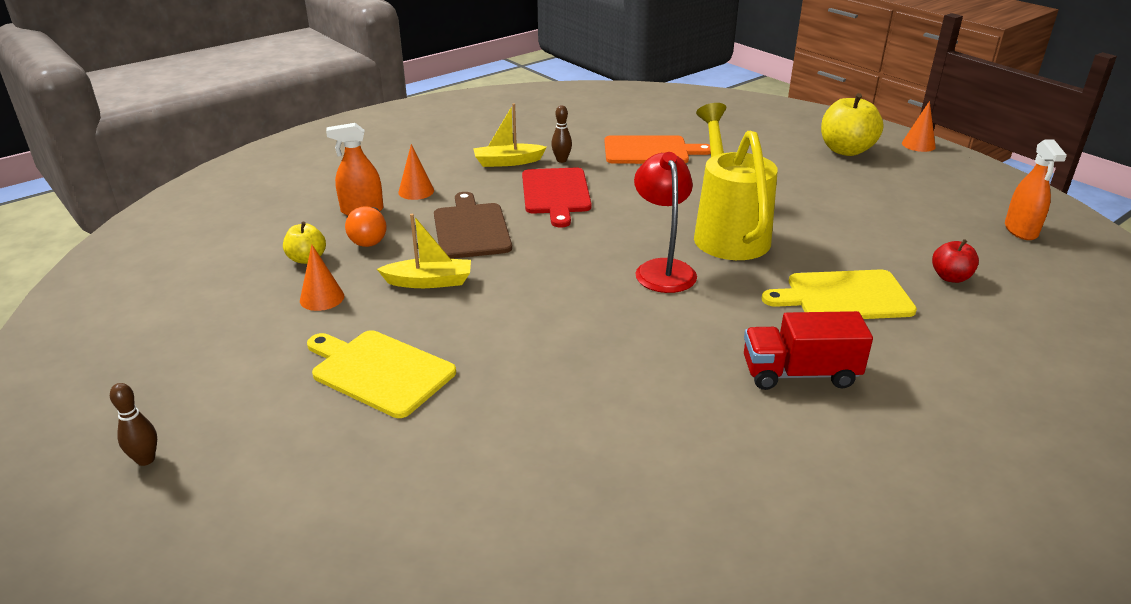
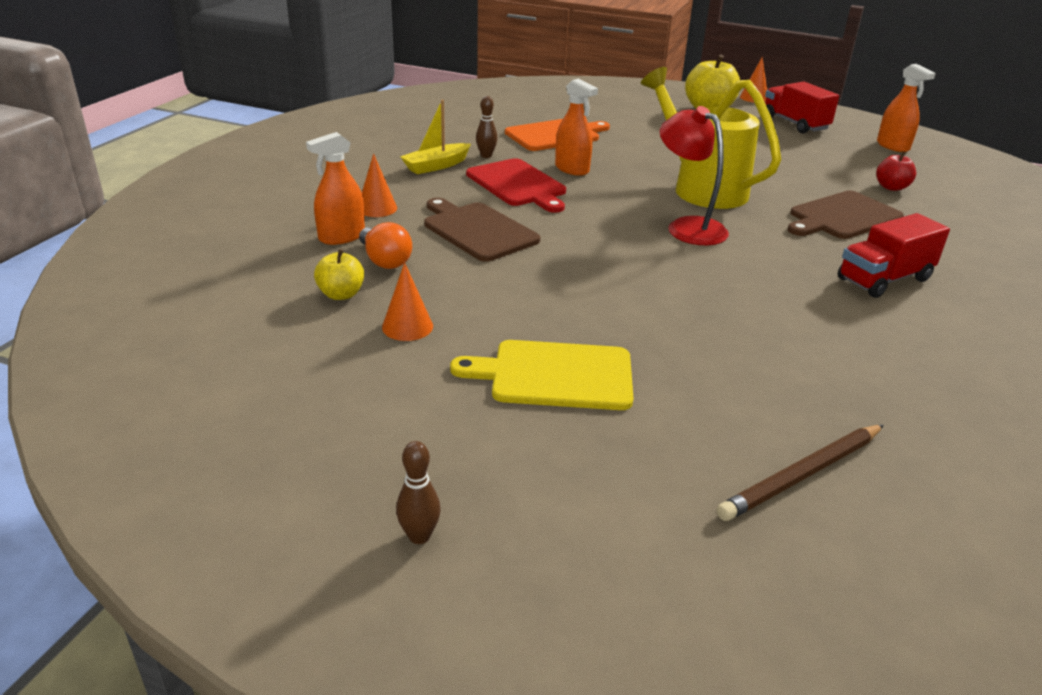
camera: 30 degrees left, 0 degrees up
(429, 282) = (498, 285): yellow boat -> none
(468, 526) = (803, 475): none -> brown pencil
(623, 188) = (572, 169): none -> orange spray bottle
(844, 297) = (843, 217): yellow cutting board -> brown cutting board
(928, 182) = (794, 124): none -> red truck

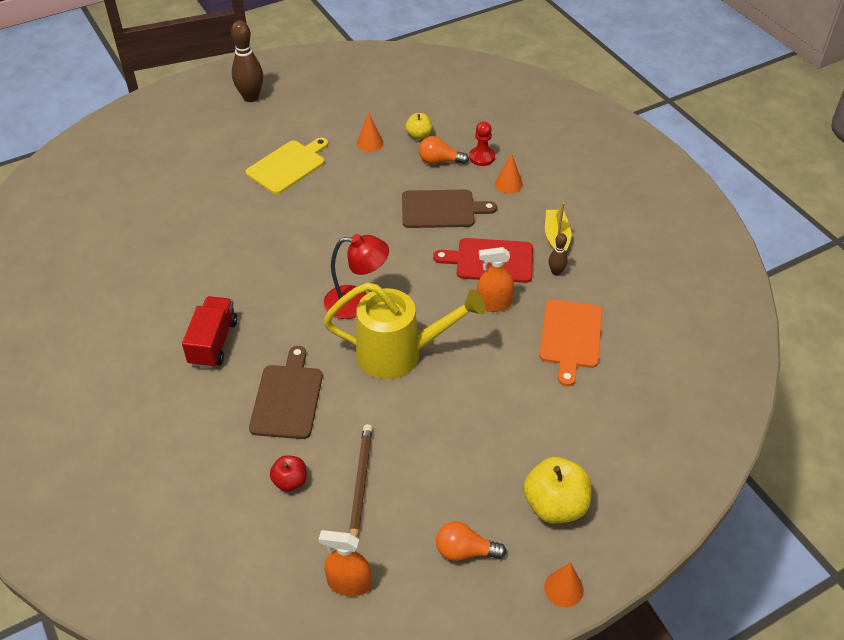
camera: 130 degrees right, 15 degrees up
(342, 237) = (482, 157): orange spray bottle -> red pawn
(419, 536) = (251, 97): brown bowling pin -> brown bowling pin, size x1.95
(794, 124) = (465, 551): red truck -> orange light bulb
(803, 475) = (162, 192): brown pencil -> brown pencil (360, 484)

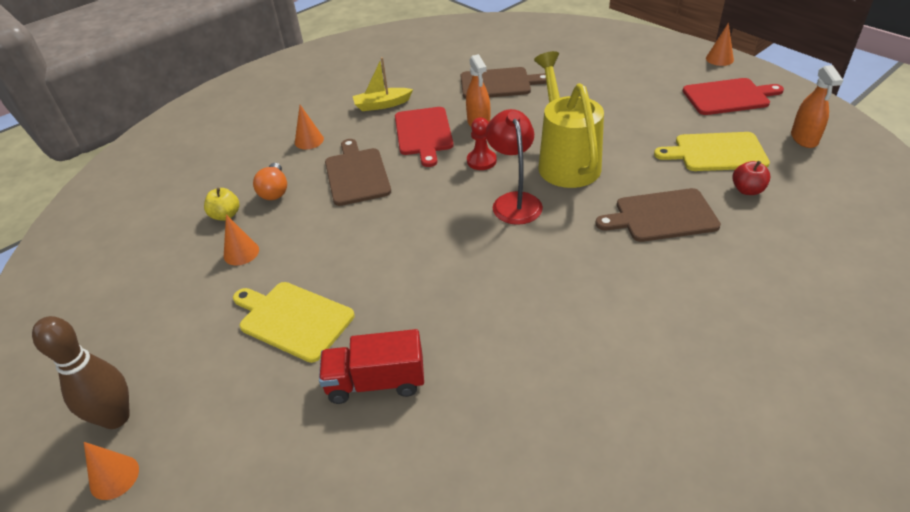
camera: 100 degrees left, 5 degrees down
(211, 100) = (114, 477): none -> orange cone
(213, 342) = (628, 294): red truck -> red truck (376, 382)
(360, 484) = (716, 152): brown pencil -> yellow cutting board
(465, 551) = (728, 96): orange light bulb -> red cutting board
(482, 157) = (266, 163): red pawn -> red pawn (481, 161)
(555, 505) = (660, 70): yellow apple -> none
(556, 272) = (426, 99): brown bowling pin -> none
(571, 337) = (498, 83): orange cutting board -> brown cutting board

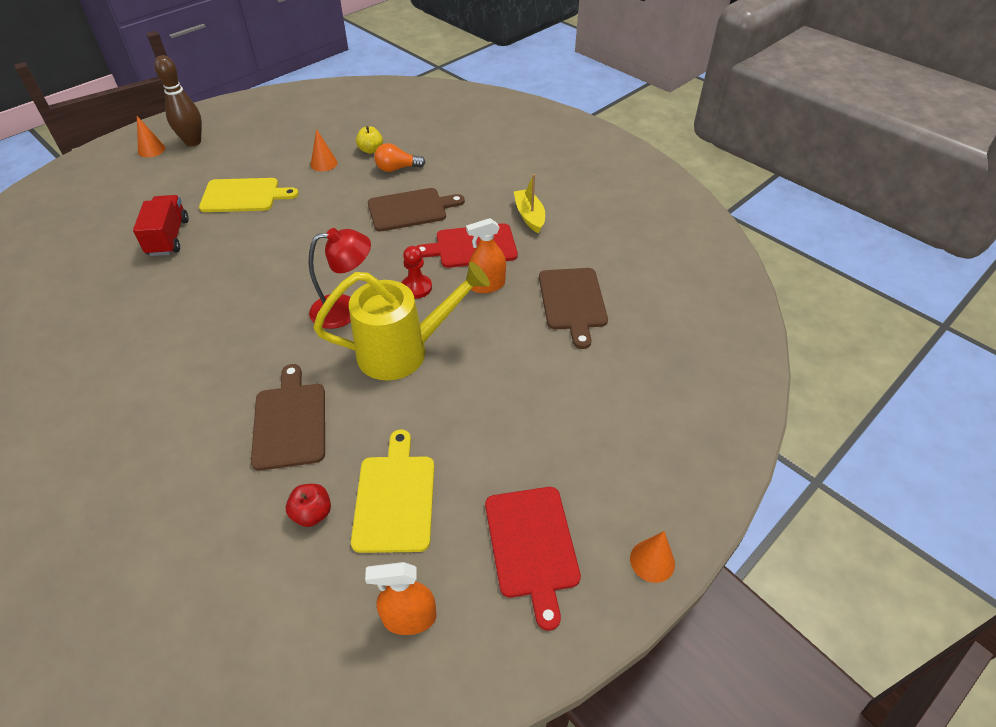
camera: 85 degrees right, 5 degrees up
(293, 319) = (243, 195): yellow cutting board -> yellow cutting board turned 60 degrees clockwise
(309, 140) = (469, 177): orange cone -> none

